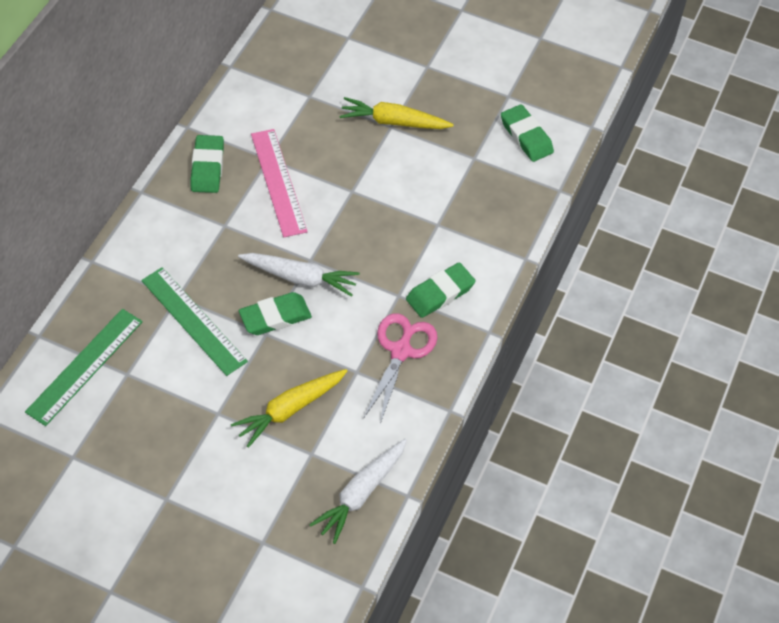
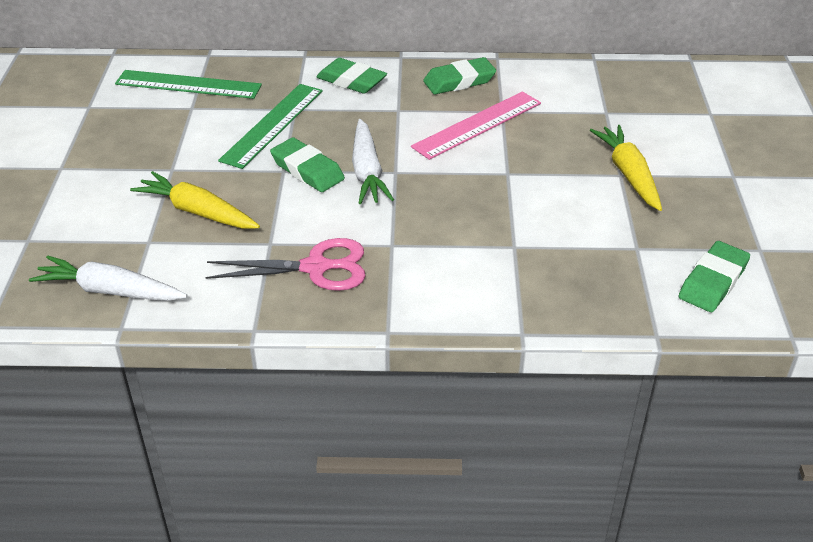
camera: 70 degrees right, 15 degrees down
(440, 293) = (416, 275): green eraser -> green eraser (351, 81)

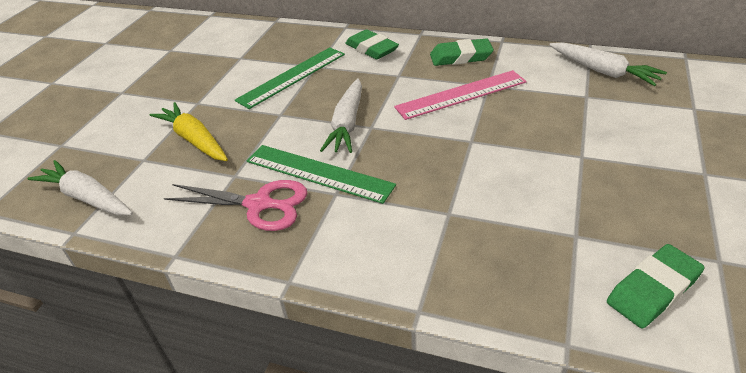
camera: 20 degrees right, 0 degrees up
(188, 84) = (248, 40): green ruler -> green ruler (318, 173)
(307, 170) = (299, 116): green eraser -> none
(614, 83) = (603, 71): none -> white carrot
(628, 174) = (590, 157): yellow carrot -> none

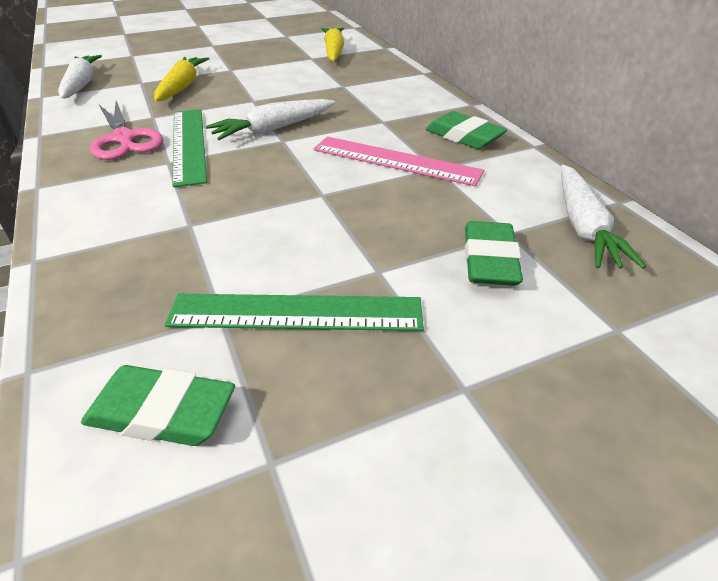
camera: 45 degrees right, 0 degrees up
(245, 44) = (333, 52): none -> yellow carrot
(292, 76) = (312, 83): green ruler -> green ruler (296, 312)
(371, 49) = (406, 95): green eraser -> green eraser (489, 260)

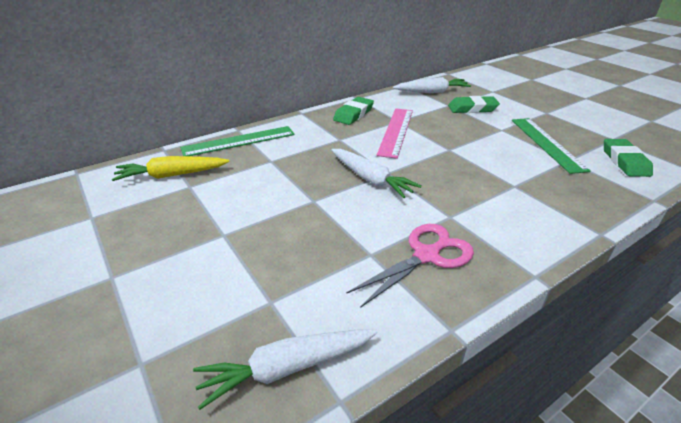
camera: 100 degrees left, 5 degrees down
(182, 87) = (284, 257): yellow carrot -> none
(189, 144) = (417, 213): green ruler -> green ruler (239, 141)

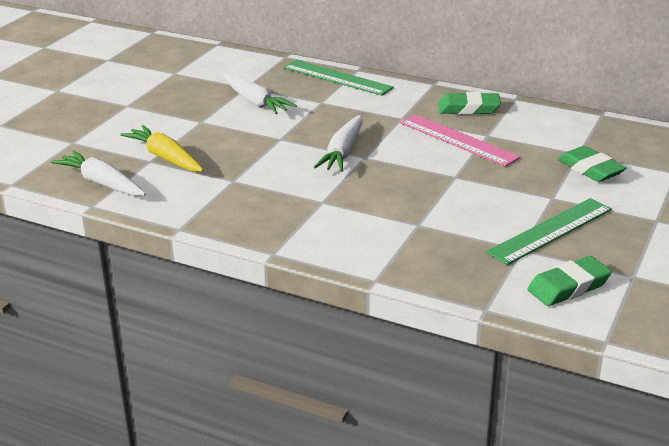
camera: 60 degrees right, 5 degrees down
(172, 175) = (252, 75): yellow carrot -> yellow carrot (165, 157)
(396, 131) = (458, 140): pink ruler -> pink ruler turned 60 degrees clockwise
(426, 256) = (253, 202): pink scissors -> none
(432, 92) = (605, 134): white carrot -> white carrot (255, 102)

